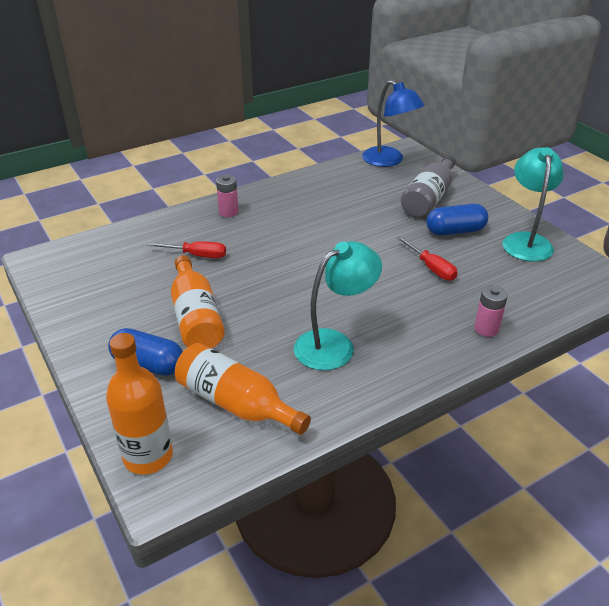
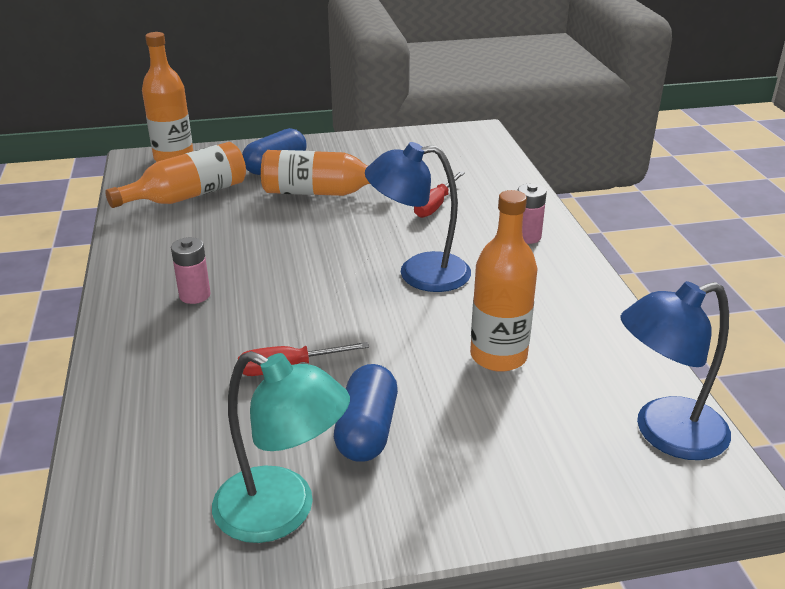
camera: 110 degrees right, 5 degrees down
(299, 244) = (419, 273): none -> blue lamp
(334, 344) = (212, 257): turquoise lamp -> none
(366, 205) = (498, 356): none -> orange bottle
(429, 198) = (490, 437): grey bottle -> none
(486, 329) = (129, 370): pink battery -> pink battery (195, 295)

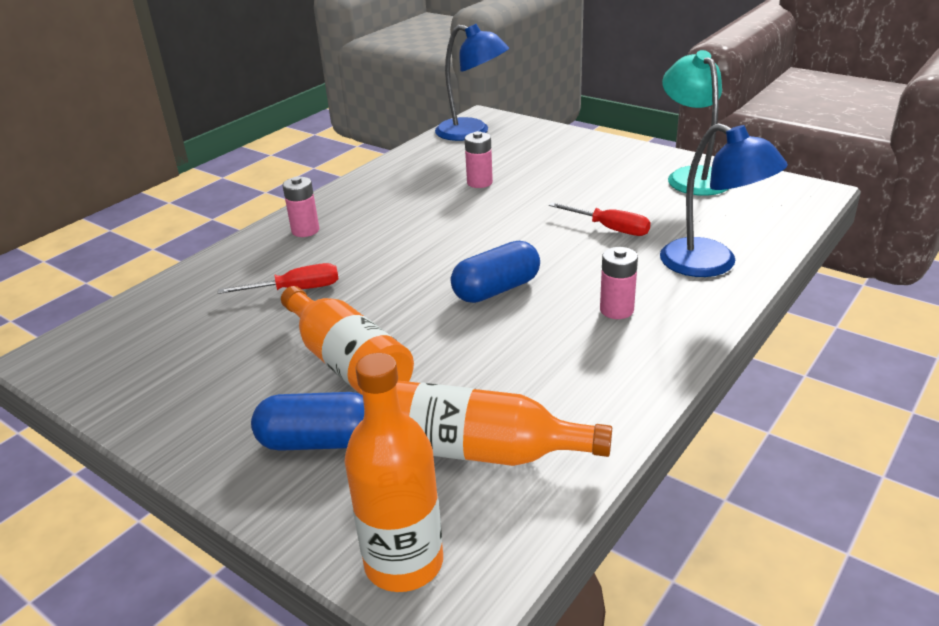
camera: 130 degrees left, 0 degrees up
(367, 430) = (606, 185): blue capsule -> blue capsule (496, 289)
(419, 273) = (427, 243): blue lamp -> blue lamp (712, 264)
(498, 356) = (479, 182): orange bottle -> pink battery

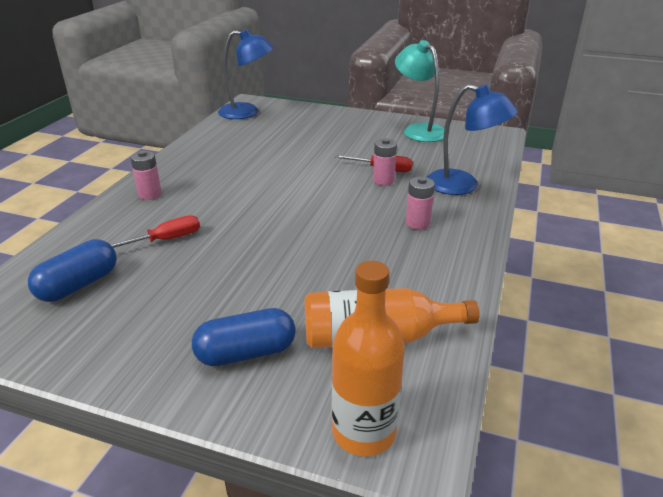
camera: 20 degrees left, 0 degrees up
(348, 363) = (239, 289): orange bottle -> none
(479, 182) = (271, 147): pink battery -> pink battery (383, 181)
(496, 289) = (325, 220): blue capsule -> blue capsule (78, 285)

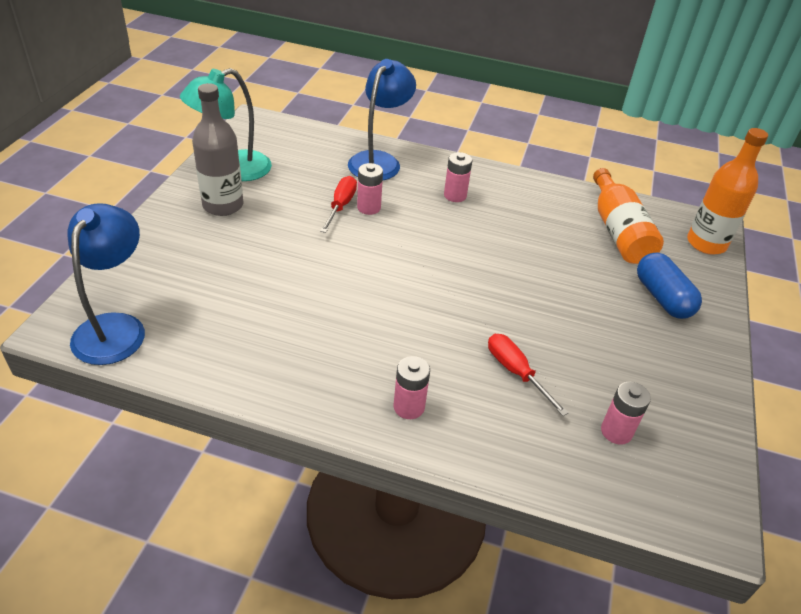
camera: 95 degrees left, 10 degrees up
(78, 285) = (616, 431): blue capsule -> pink battery
(371, 130) = (223, 205): none -> grey bottle

